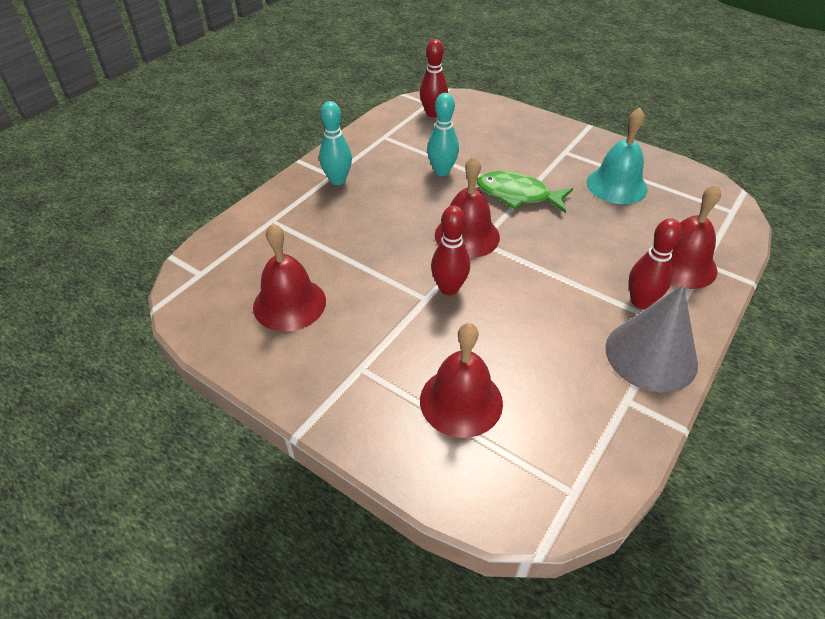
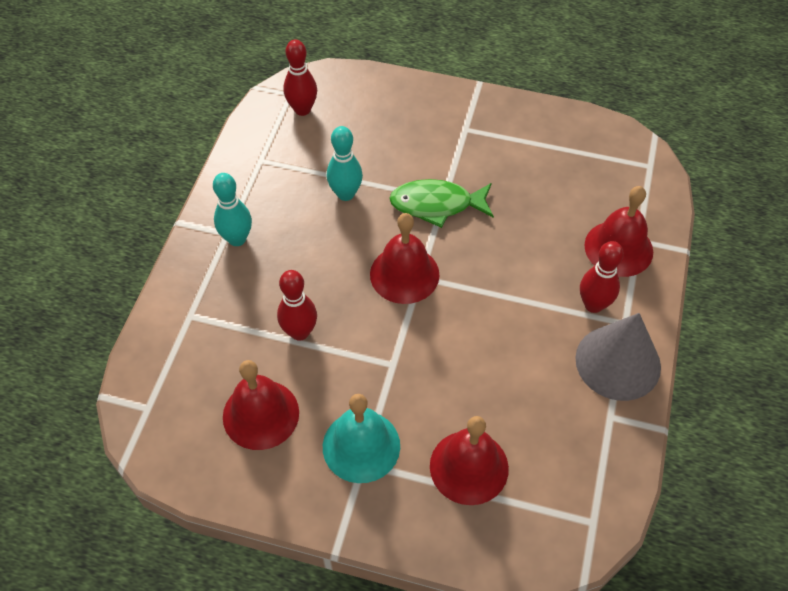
camera: 20 degrees left, 10 degrees up
(449, 288) = (411, 346): red bowling pin -> red bowling pin (300, 332)
(616, 185) = (531, 163): turquoise bell -> turquoise bell (361, 446)

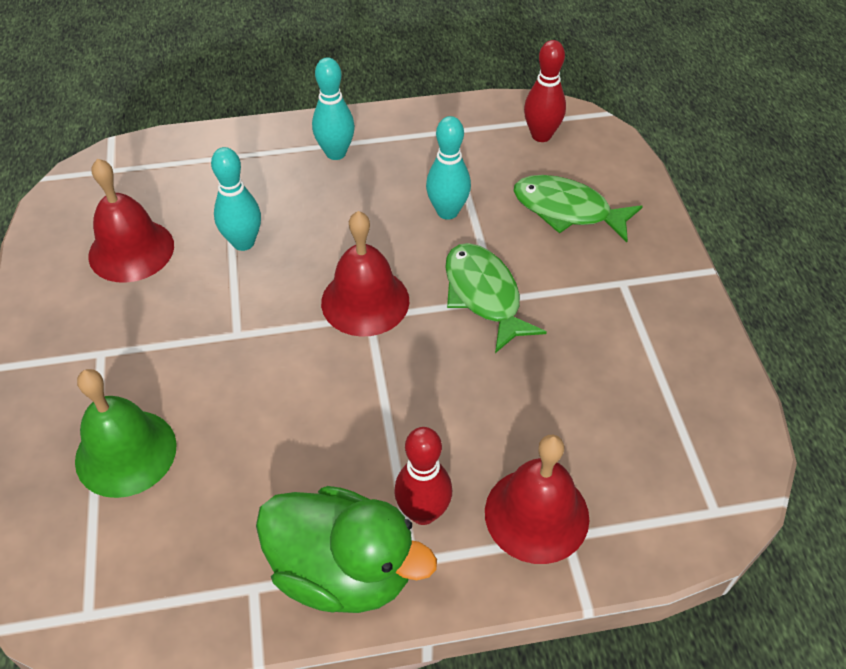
camera: 65 degrees right, 5 degrees down
(300, 332) = (243, 242): red bowling pin -> turquoise bowling pin
(361, 446) = (121, 344): turquoise bell -> none
(385, 128) = (567, 210): none -> green fish
(469, 467) = (126, 452): red bell -> green bell
(618, 362) = (343, 571): grey cone -> green duck

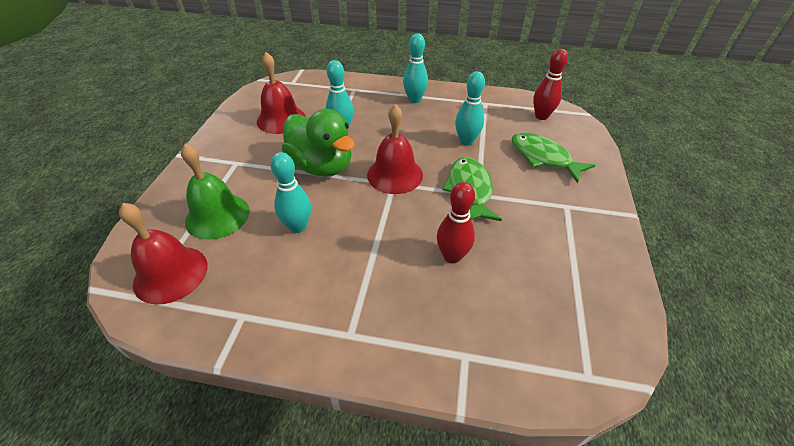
camera: 20 degrees right, 5 degrees down
(261, 431) = (298, 226): none -> turquoise bowling pin
(343, 571) = (302, 325): green duck -> green duck (321, 166)
(423, 512) = (371, 306): red bowling pin -> red bowling pin (452, 256)
(536, 514) = (449, 333): red bell -> red bell (170, 274)

